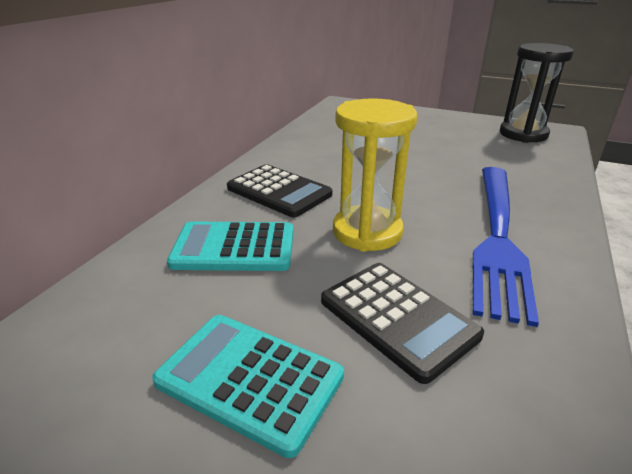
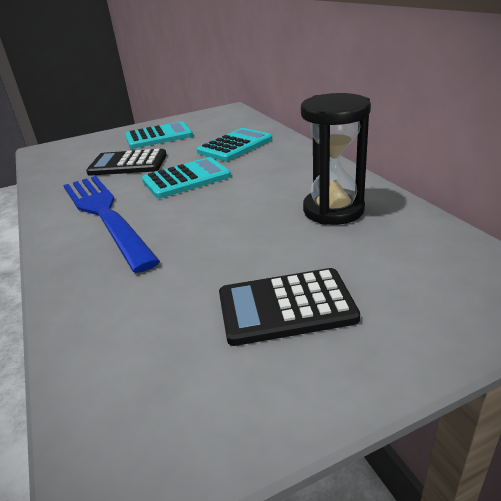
camera: 135 degrees right, 0 degrees up
(279, 191) = (278, 168): black calculator -> black calculator (286, 307)
(367, 232) = (186, 179): yellow hourglass -> turquoise calculator
(523, 134) = (165, 404): black hourglass -> black hourglass (333, 210)

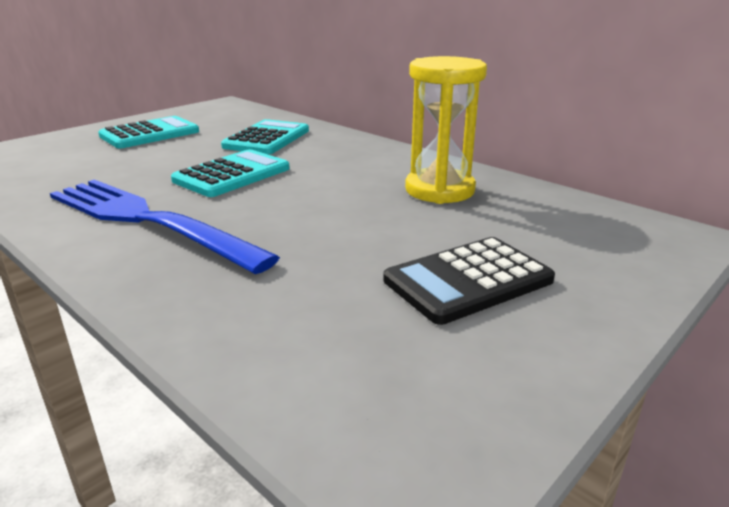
camera: 25 degrees left, 5 degrees down
(128, 164) = (130, 165): black calculator -> none
(333, 210) = (439, 190): black hourglass -> yellow hourglass

